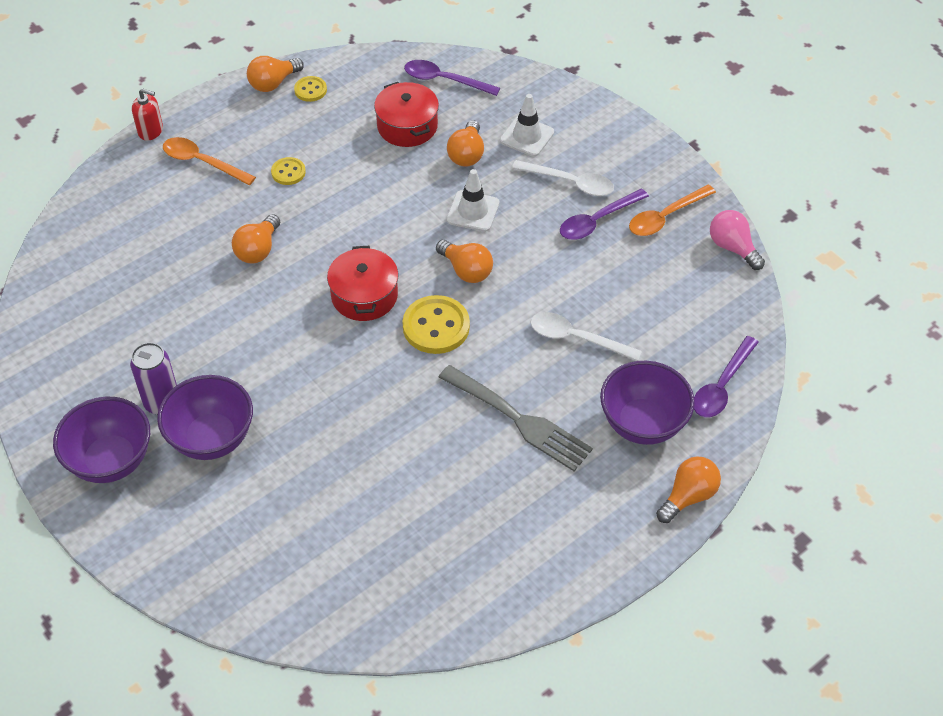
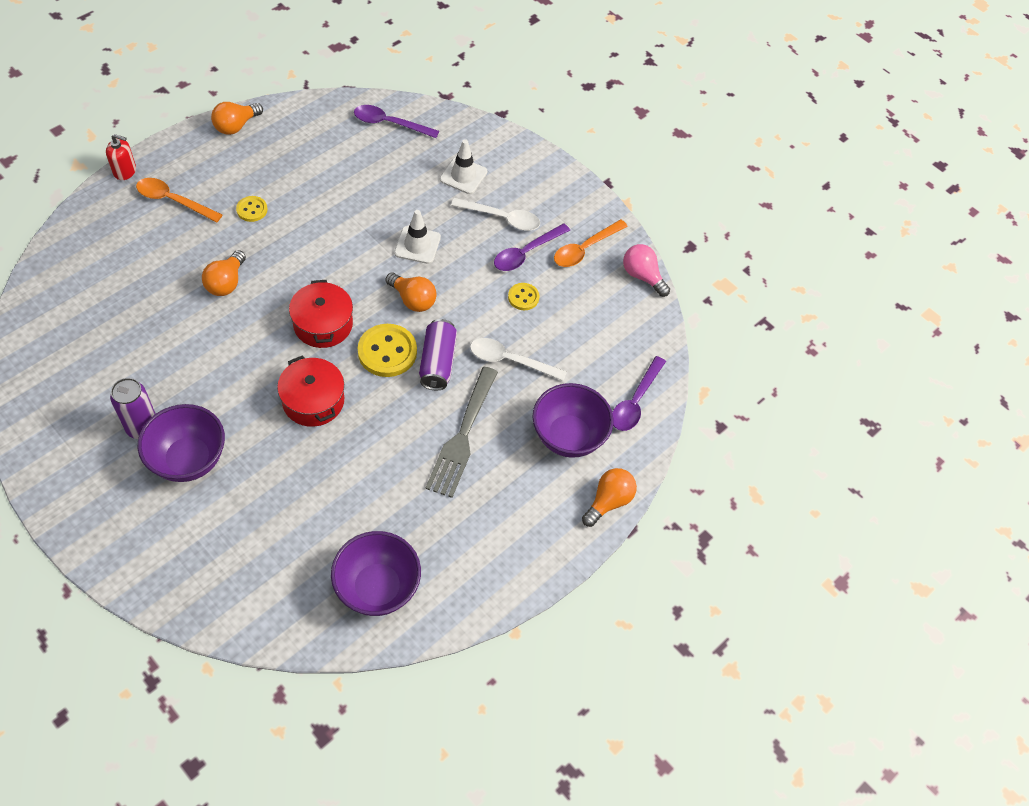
camera: 10 degrees left, 5 degrees up
(111, 460) = (97, 483): purple bowl -> purple bowl (377, 588)
(310, 90) = (270, 132): yellow button -> yellow button (523, 297)
(407, 126) = (357, 166): red pot -> red pot (313, 401)
(466, 154) = (411, 192): orange light bulb -> none
(493, 339) = (437, 362): none -> purple can
(519, 420) = (462, 436): grey fork -> grey fork turned 75 degrees clockwise

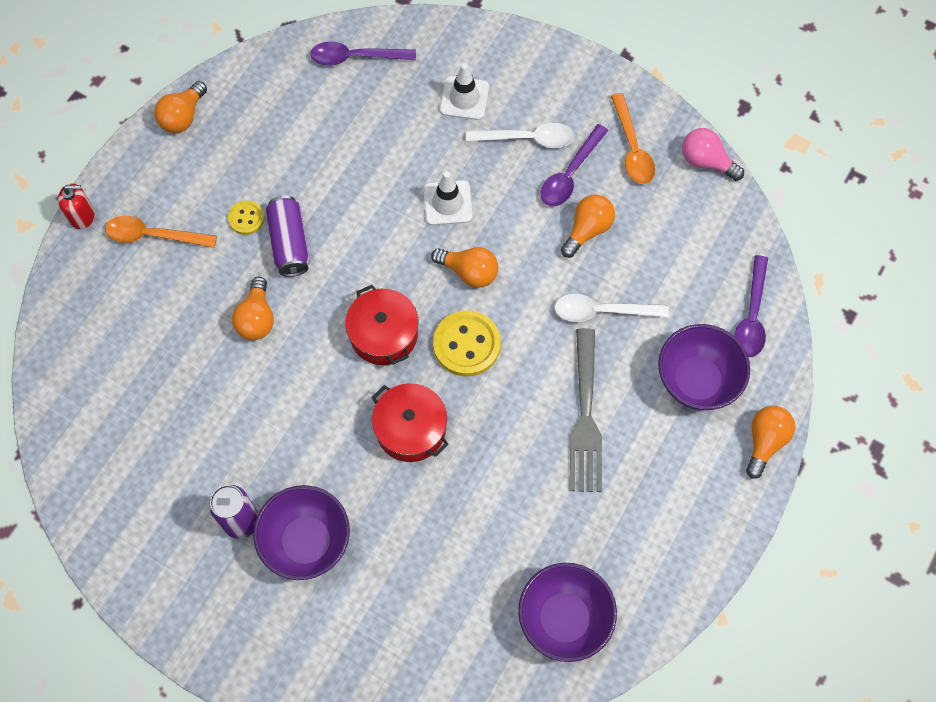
camera: 10 degrees left, 10 degrees up
(437, 362) = (525, 339): purple can -> purple can (290, 243)
(523, 297) = (587, 230): yellow button -> orange light bulb
(585, 249) = (632, 148): orange spoon -> orange spoon turned 45 degrees counterclockwise

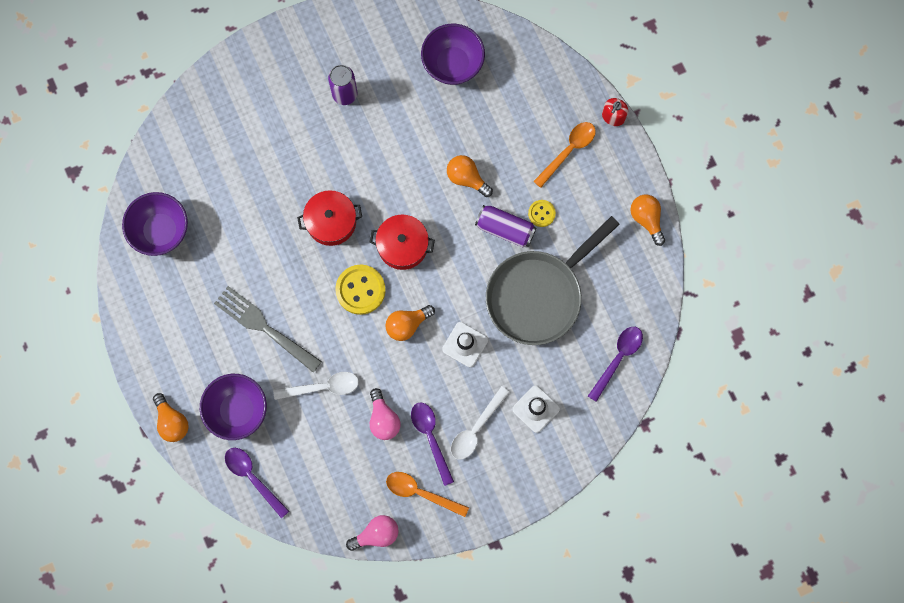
camera: 125 degrees right, 10 degrees up
(307, 542) = (307, 122): purple bowl -> purple bowl (452, 64)
(341, 167) = (538, 295): none -> grey pan
(587, 230) = (383, 419): orange light bulb -> pink light bulb
(602, 311) = (323, 387): white spoon -> white spoon turned 45 degrees clockwise

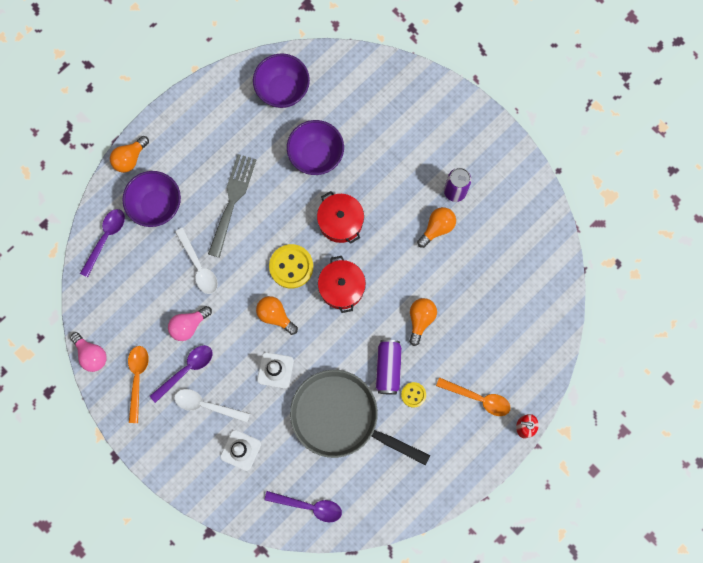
camera: 70 degrees right, 0 degrees up
(452, 64) = (517, 271): purple bowl -> purple bowl (316, 156)
(647, 219) = (443, 489): orange light bulb -> orange light bulb (437, 228)

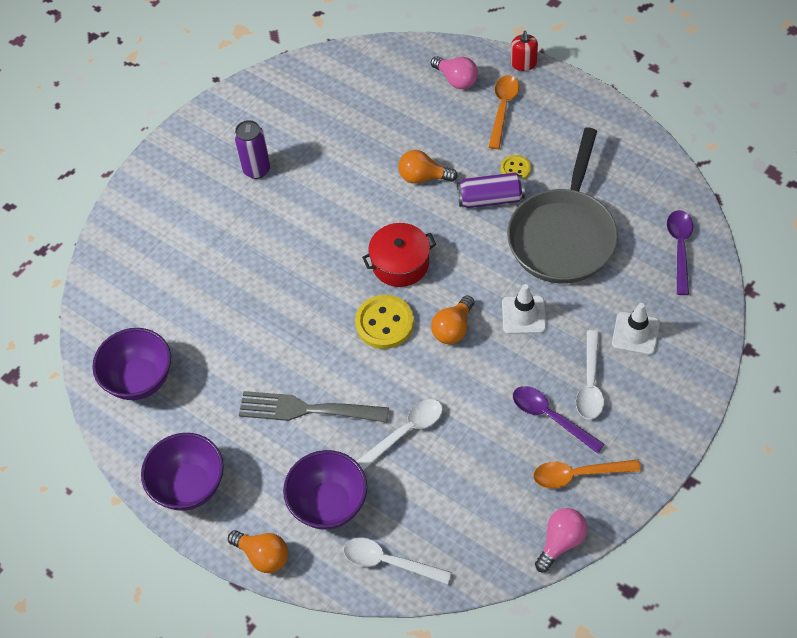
camera: 95 degrees left, 20 degrees down
(105, 238) = (389, 562): purple spoon -> white spoon
(188, 325) = (489, 427): pink light bulb -> pink light bulb (456, 80)
(316, 156) = (229, 323): purple bowl -> purple bowl (189, 486)
(340, 221) = (314, 280): red pot -> none
(437, 228) = (306, 179): orange light bulb -> none

